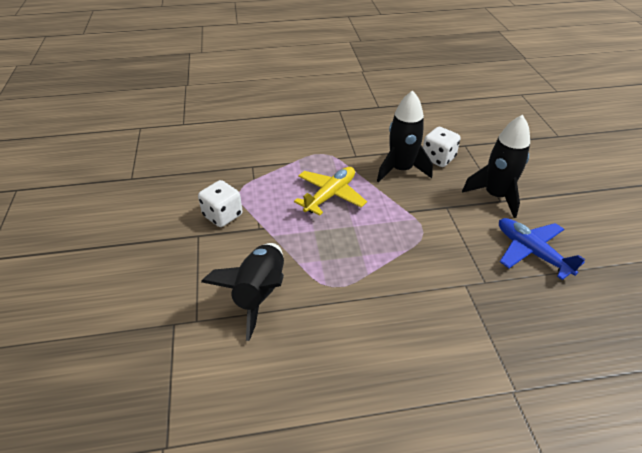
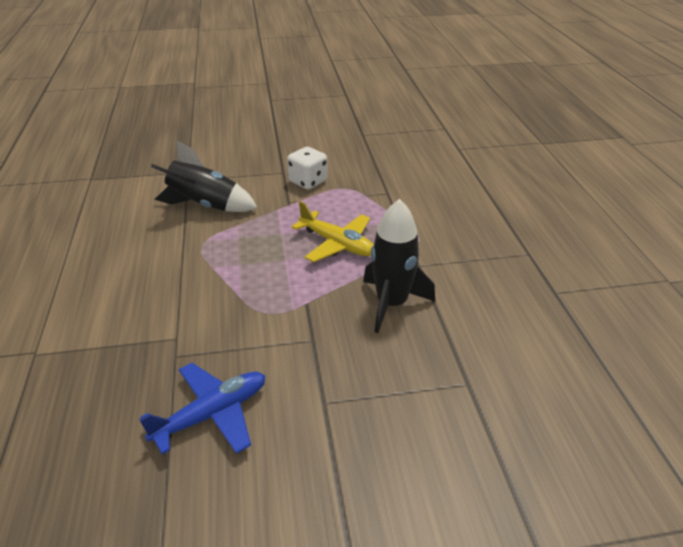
camera: 90 degrees right, 5 degrees down
(438, 158) = (424, 345): white dice -> none
(495, 196) = (335, 398): black rocket -> none

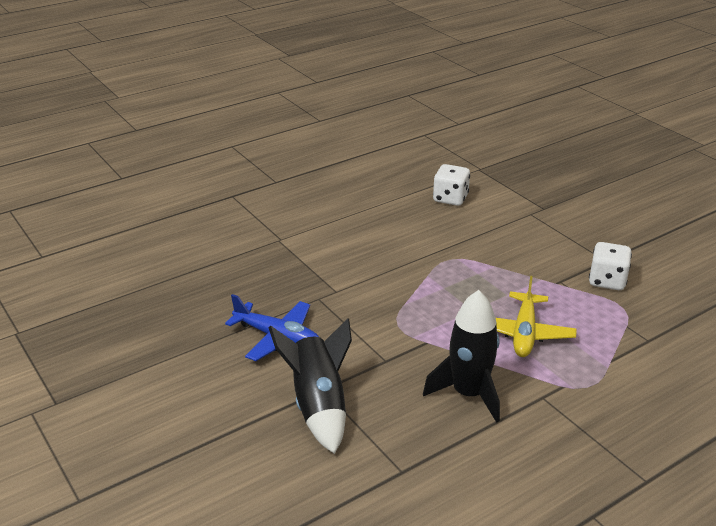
camera: 65 degrees right, 5 degrees down
(114, 210) = (450, 198): none -> white dice
(205, 206) = (503, 238): black rocket -> black rocket (319, 406)

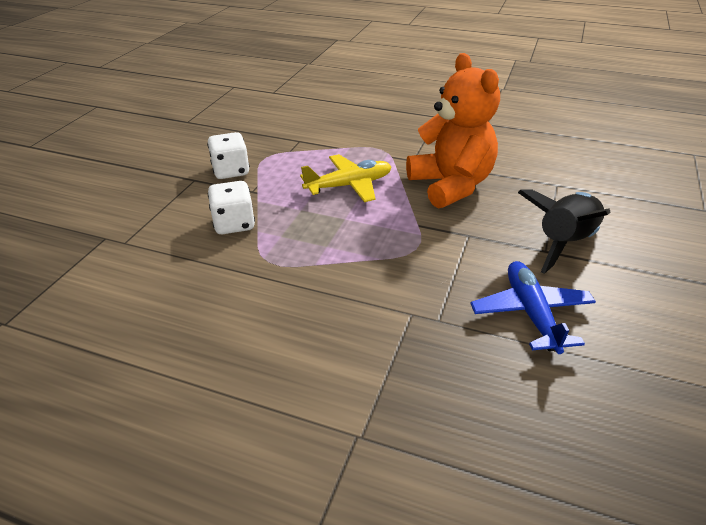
camera: 125 degrees left, 5 degrees up
(450, 198) = (118, 315): white dice -> white dice (234, 224)
(468, 394) = (451, 185): black rocket -> orange teddy bear

